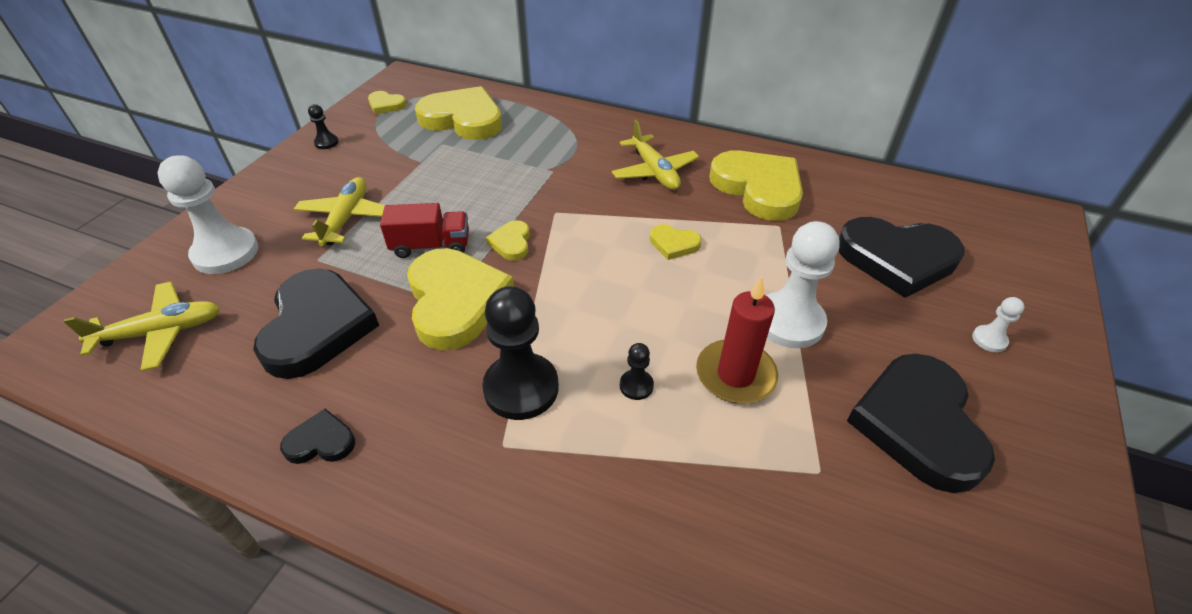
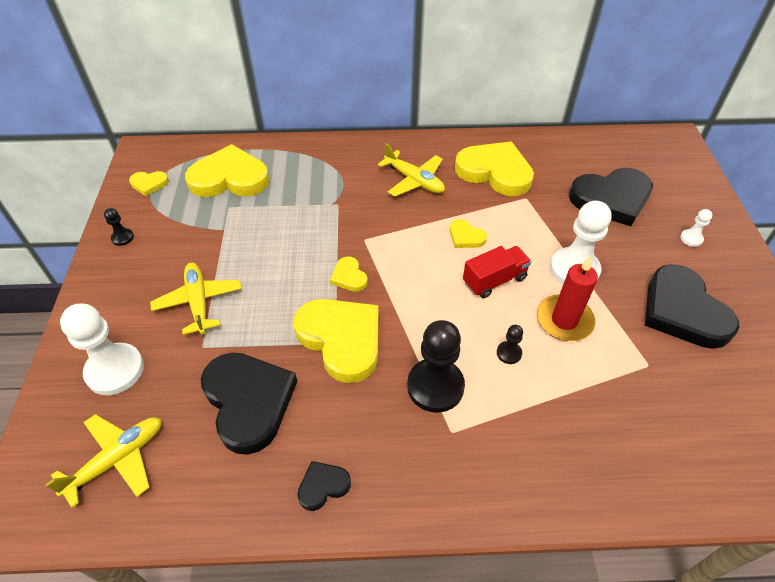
camera: 25 degrees left, 5 degrees up
(431, 246) = (288, 301): red truck -> red truck (494, 280)
(673, 244) = (466, 237): yellow heart -> yellow heart turned 45 degrees clockwise

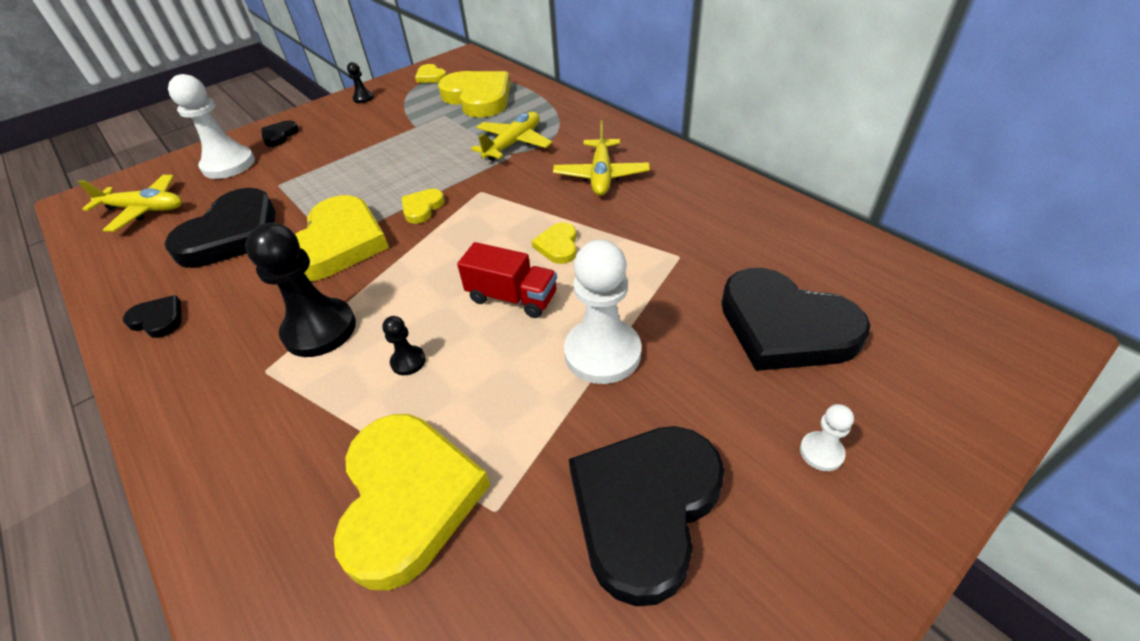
camera: 55 degrees right, 5 degrees down
(110, 316) = (279, 136): none -> black heart
(199, 302) = (324, 159): yellow plane -> yellow plane (513, 144)
(495, 172) = (691, 214): yellow heart -> yellow heart (408, 498)
(564, 320) = (503, 384): red candle -> none

